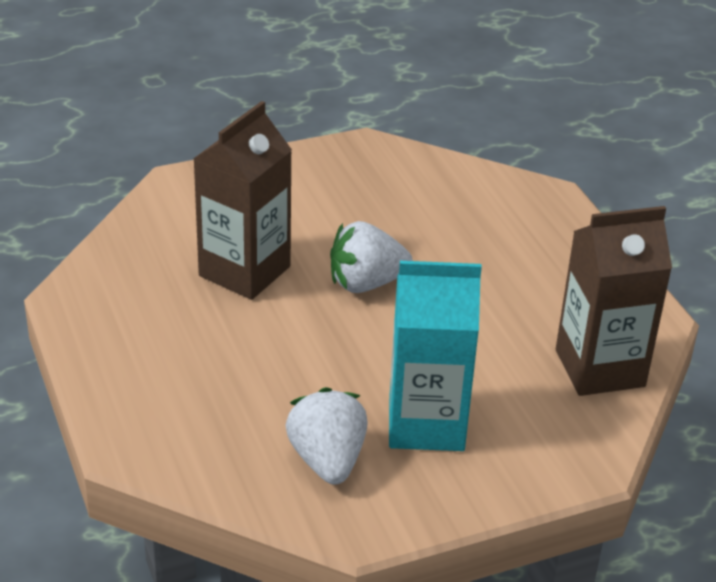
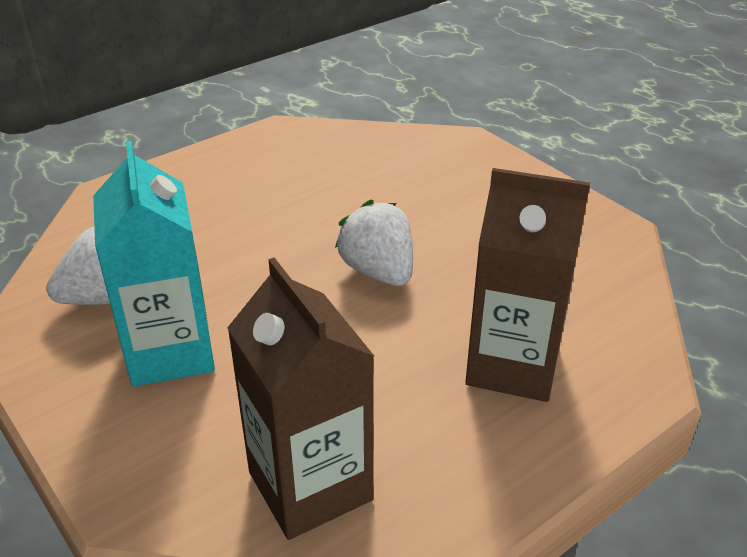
camera: 75 degrees right, 0 degrees up
(244, 271) = (357, 199): brown carton -> brown carton (513, 365)

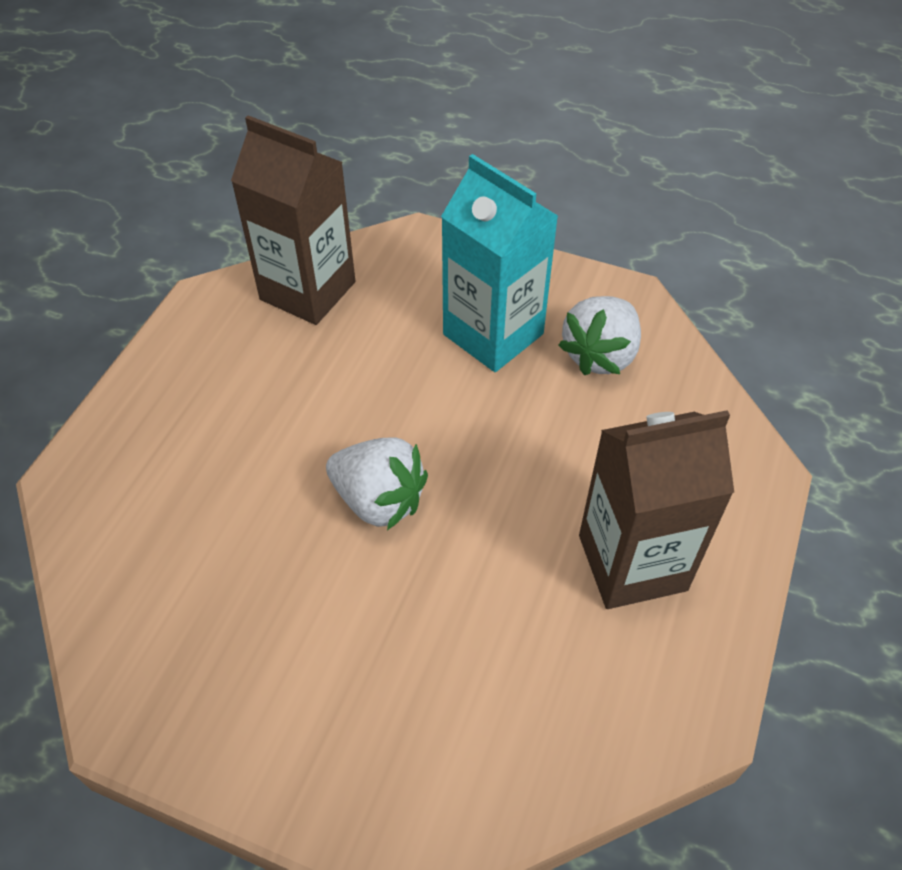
camera: 150 degrees right, 15 degrees up
(513, 365) = (196, 448): brown carton -> brown carton (632, 562)

